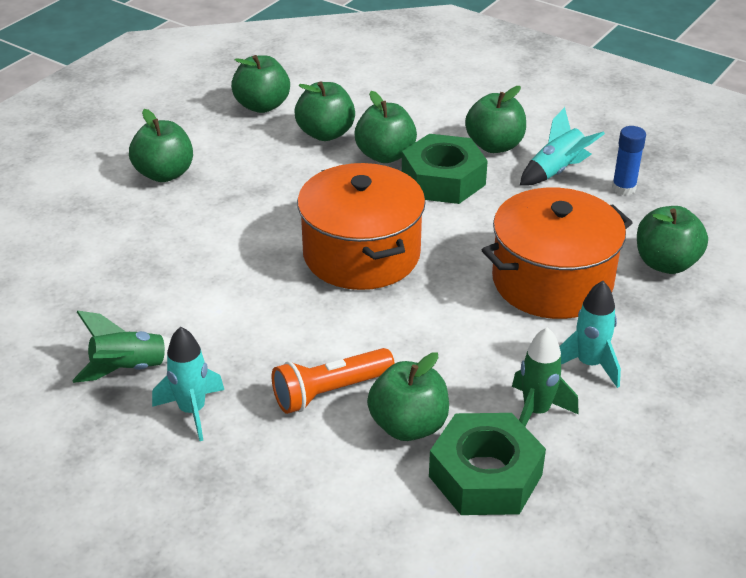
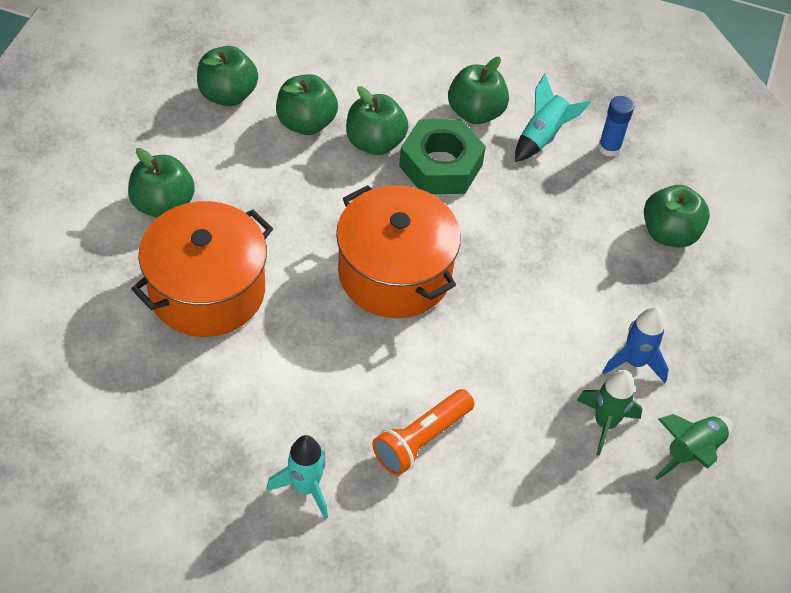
camera: 20 degrees left, 15 degrees up
(129, 369) = (228, 453): green rocket -> green rocket (692, 452)
(408, 426) = (502, 462): green apple -> none
(485, 475) = (582, 500): green nut -> none
(552, 281) = (577, 273): orange pot -> orange pot (207, 290)
(589, 364) = (634, 362): turquoise rocket -> blue rocket

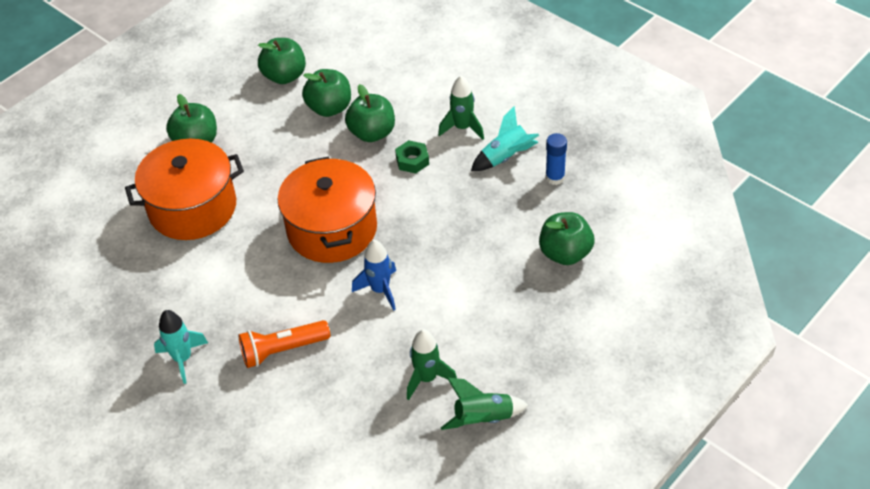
camera: 30 degrees right, 5 degrees down
(441, 165) = (412, 160): green nut -> green nut, size x0.52
(475, 112) = (462, 128): green apple -> green rocket
(634, 362) = (477, 341): blue rocket -> blue rocket (380, 290)

